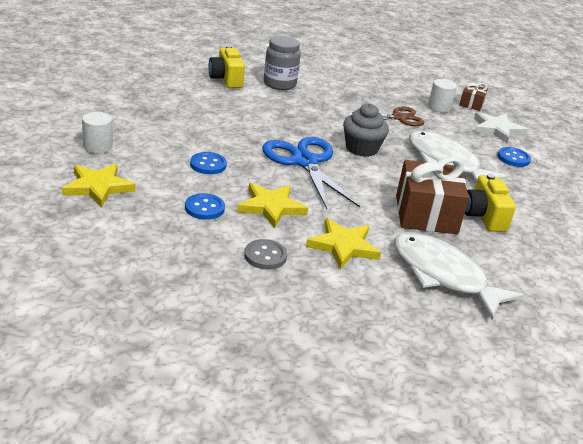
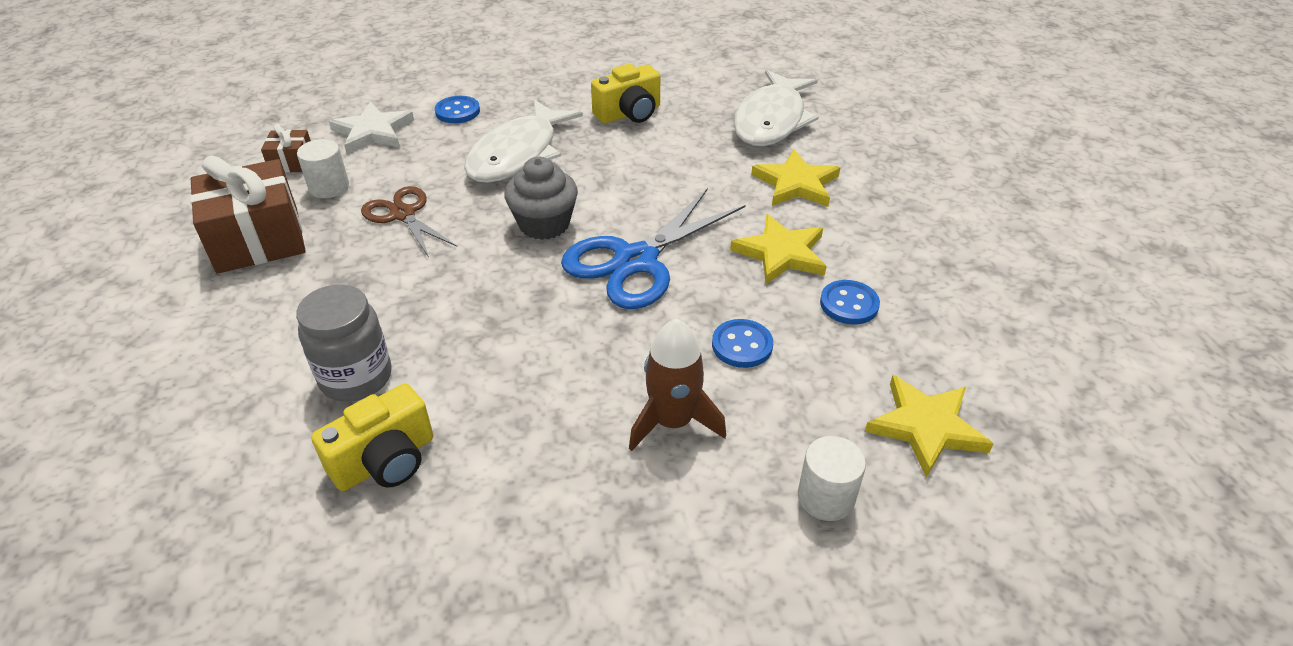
camera: 110 degrees left, 10 degrees up
(180, 132) = (673, 421): none -> brown rocket
(265, 256) = (879, 227): grey button -> none
(426, 214) = (667, 147): brown gift -> brown gift (258, 240)

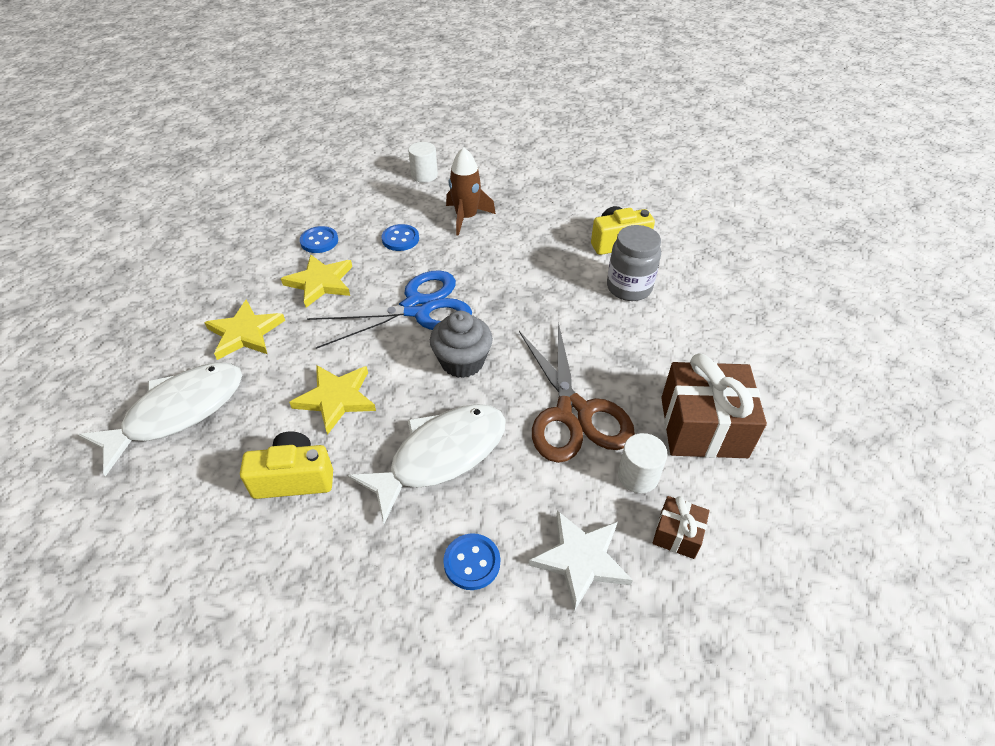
camera: 155 degrees left, 5 degrees up
(403, 214) = (573, 413): brown scissors -> brown scissors, size x1.63
(926, 427) = (353, 183): yellow star -> yellow star (336, 398)

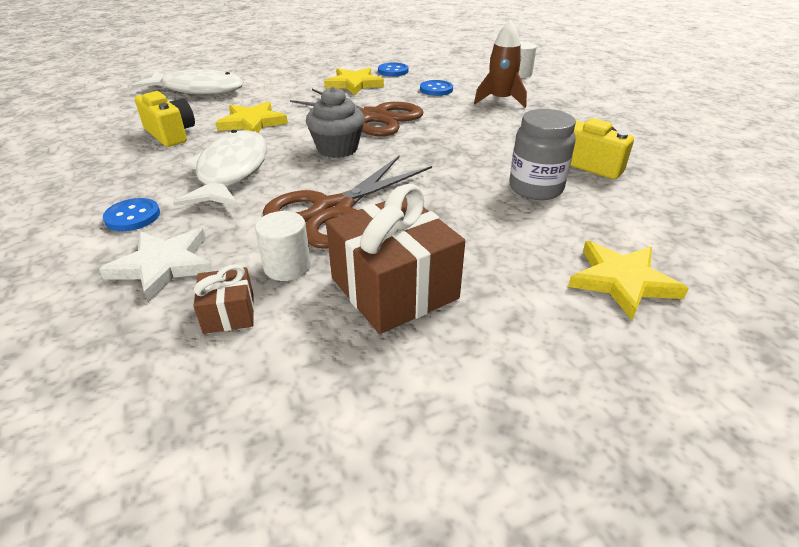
camera: 55 degrees right, 10 degrees down
(245, 333) = (281, 82): yellow star -> yellow star (622, 281)
(418, 308) = (373, 117): blue scissors -> brown scissors
(441, 456) = (231, 172): white fish -> white fish turned 105 degrees counterclockwise

